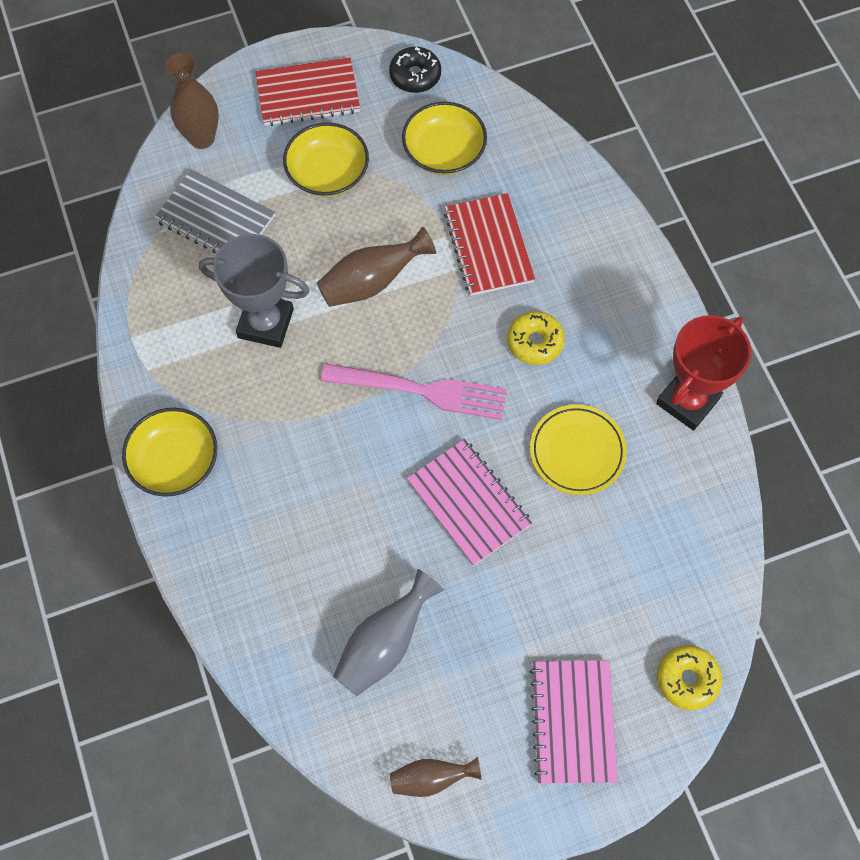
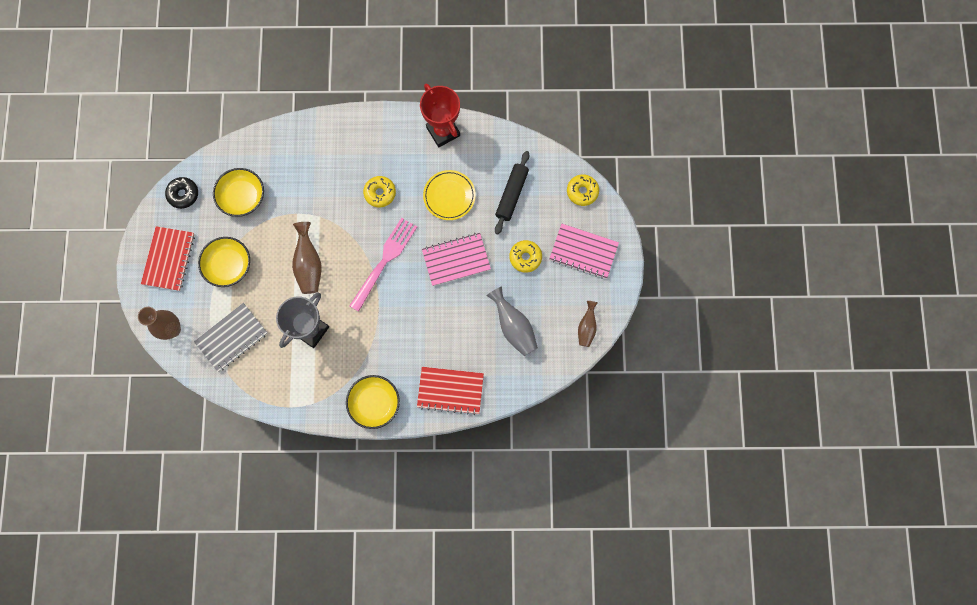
camera: 70 degrees left, 10 degrees up
(488, 246) = (313, 195): red notebook -> red notebook (450, 390)
(519, 619) = (525, 257): none -> yellow donut
(626, 555) = (512, 194): none -> black rolling pin

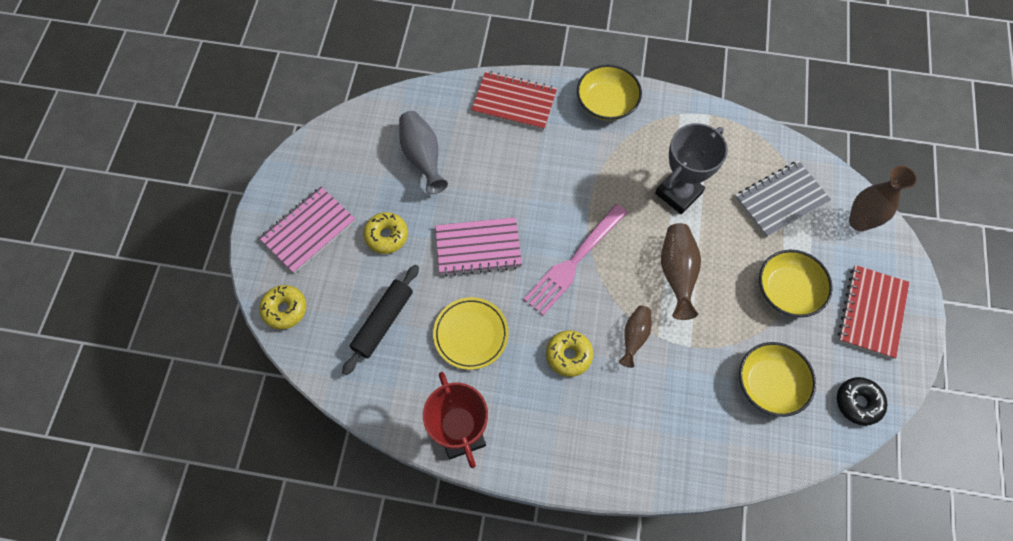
camera: 170 degrees left, 10 degrees down
(583, 252) = (309, 231): pink notebook -> pink notebook turned 75 degrees counterclockwise
(586, 327) = (333, 143): brown vase -> brown vase (634, 337)

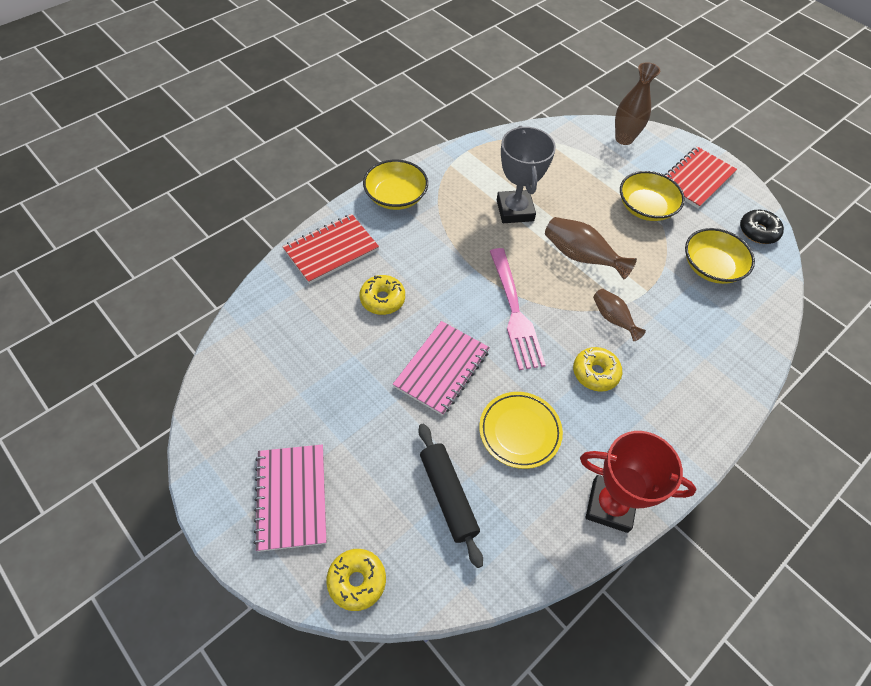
camera: 55 degrees left, 10 degrees down
(386, 236) = (363, 432): yellow donut -> yellow donut (382, 299)
(422, 157) = (313, 349): grey vase -> none
(781, 200) = (572, 163): grey notebook -> none
(872, 312) = (696, 179): red notebook -> red notebook turned 75 degrees clockwise

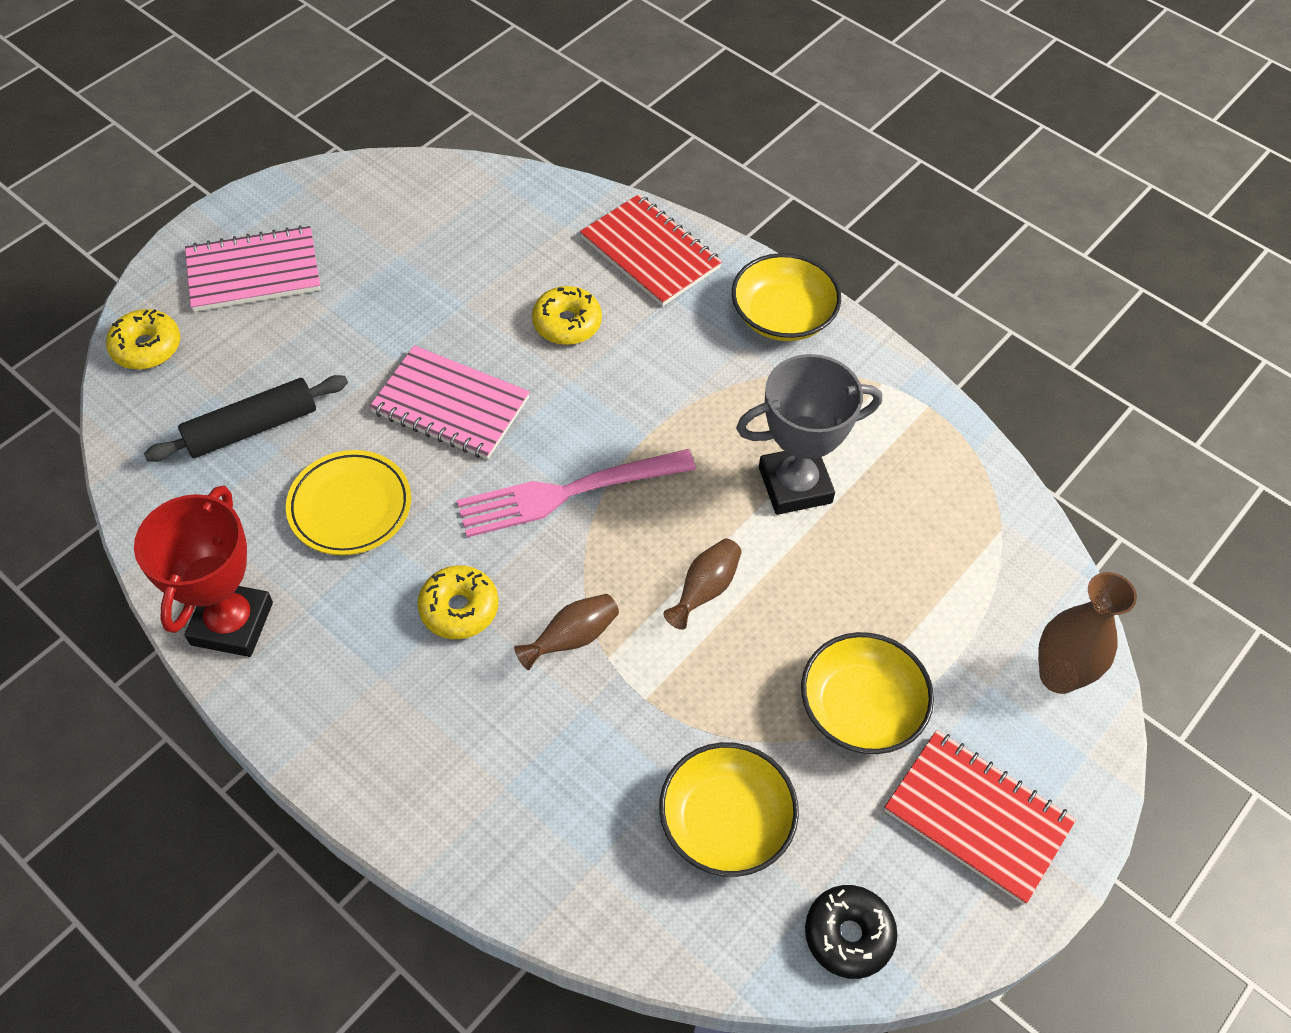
camera: 85 degrees right, 0 degrees up
(580, 257) = (705, 590): brown vase -> brown vase, size x0.64

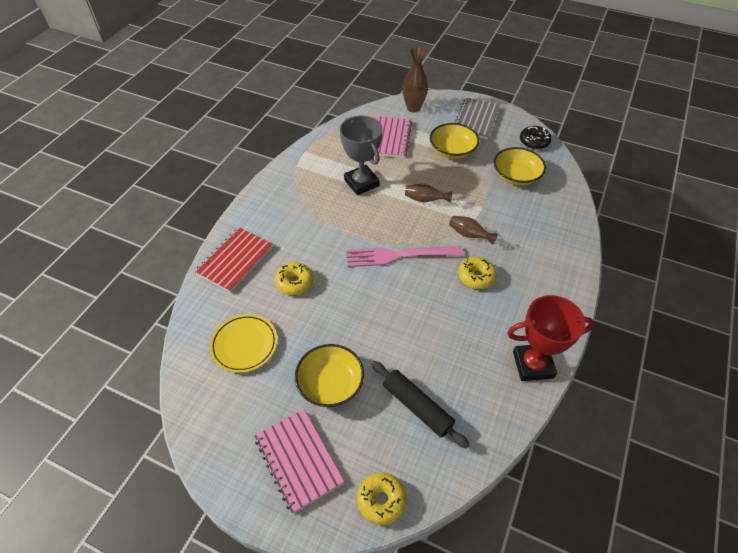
camera: 105 degrees left, 5 degrees down
(350, 506) = (445, 339): yellow plate -> yellow plate (244, 345)
(451, 405) = (365, 316): pink notebook -> pink notebook (389, 138)
(566, 493) = (398, 256): pink fork -> pink fork turned 120 degrees clockwise
(782, 316) = (266, 203): yellow bowl -> yellow bowl (330, 383)
(977, 817) = (476, 120): red notebook -> grey notebook

